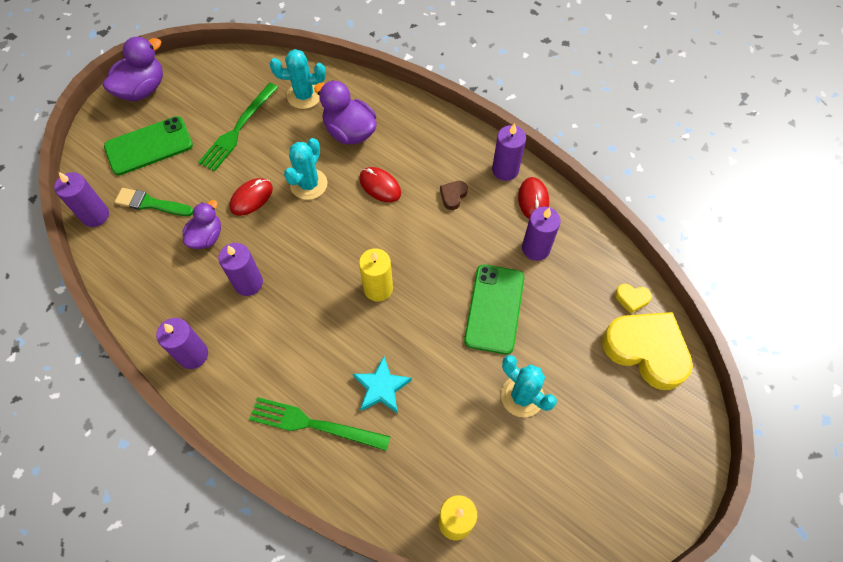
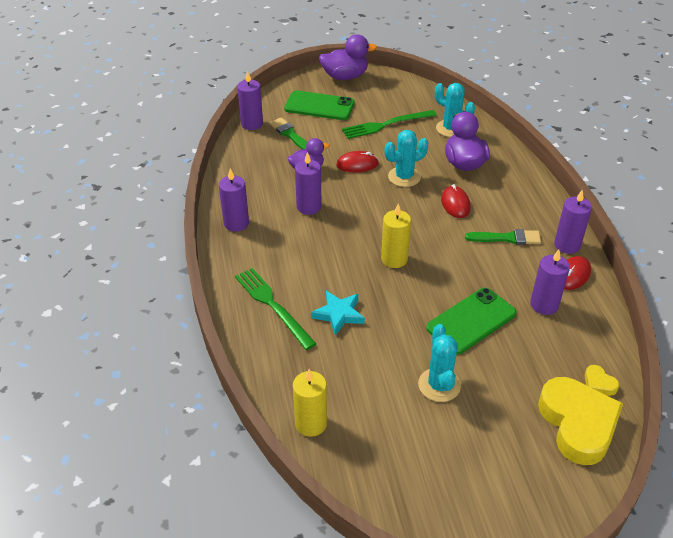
camera: 40 degrees right, 20 degrees down
(453, 196) = (507, 238): brown heart -> green brush

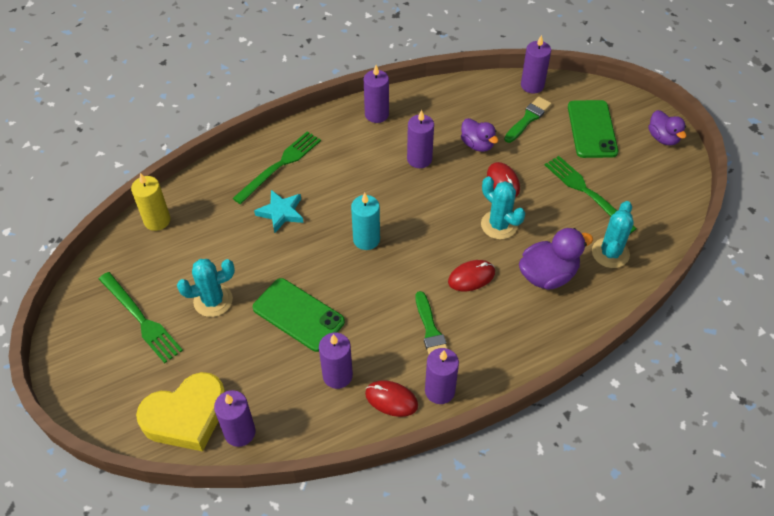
camera: 75 degrees right, 10 degrees up
(345, 76) = (663, 138): purple duck -> purple duck, size x0.66
(394, 259) = (366, 239): yellow candle -> turquoise candle
(449, 452) = (141, 319): none -> green fork
(599, 383) = (240, 432): yellow heart -> purple candle

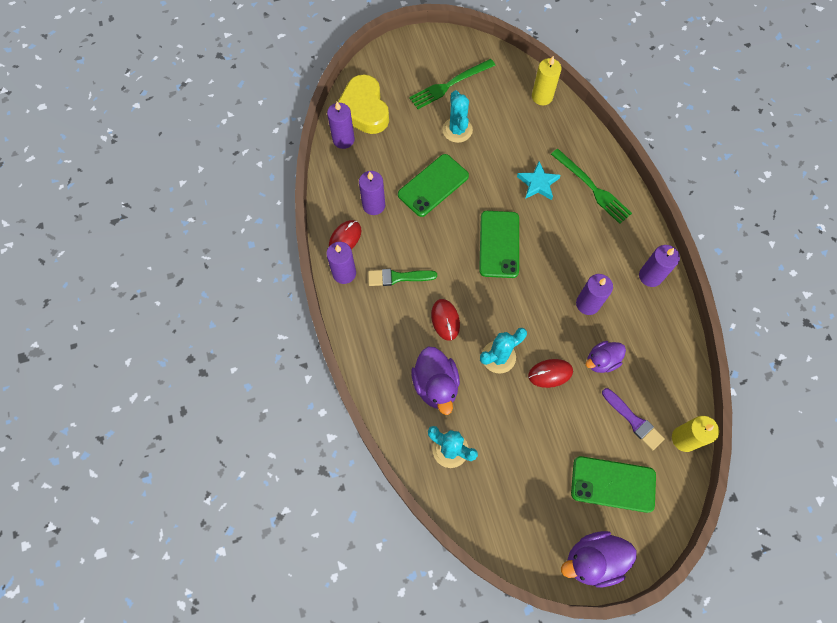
camera: 100 degrees right, 15 degrees up
(366, 239) = (499, 244): turquoise candle -> green phone
(528, 118) = (634, 421): green brush -> purple brush
(532, 85) = (684, 439): purple candle -> yellow candle
(587, 192) = (527, 451): green fork -> none
(663, 138) = (593, 560): purple duck -> purple duck, size x1.51

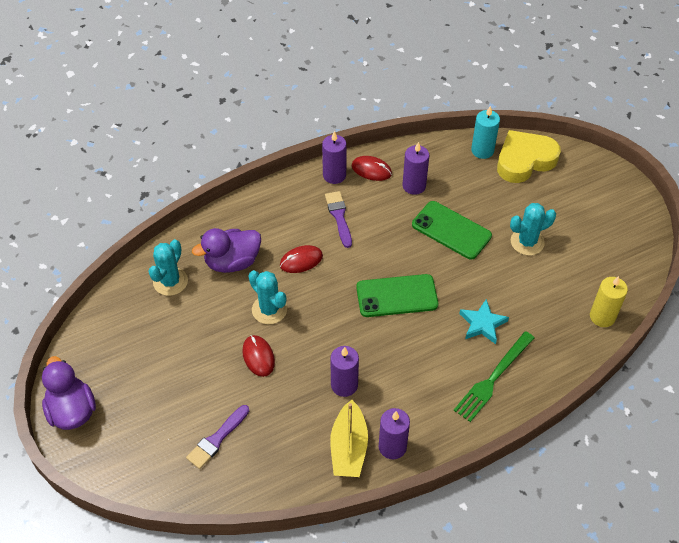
camera: 80 degrees right, 15 degrees down
(343, 139) = (482, 150): purple candle -> turquoise candle
(398, 277) = (339, 217): green brush -> purple brush
(450, 85) = (584, 228): green fork -> none
(601, 361) = (280, 403): purple duck -> none
(613, 484) = (147, 423): green phone -> none
(649, 310) = (348, 447): none -> yellow boat
(684, 439) = (202, 490): yellow candle -> none

